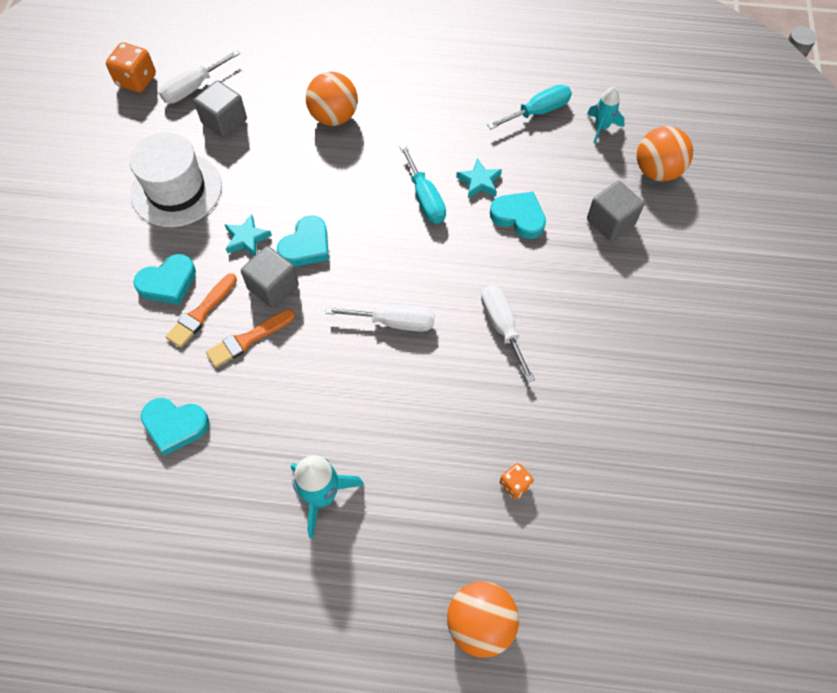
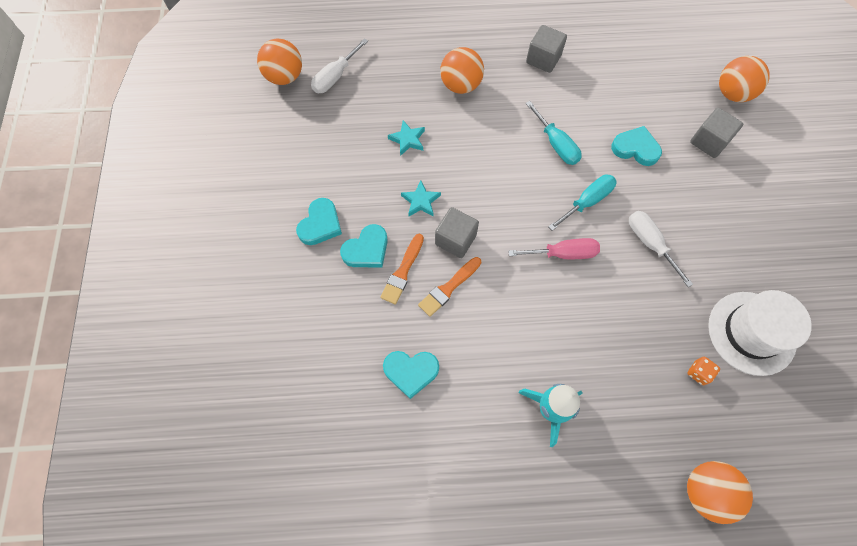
camera: 10 degrees left, 5 degrees up
(136, 80) = (285, 77): orange dice -> orange ball
(176, 190) = (348, 168): white hat -> white hat (751, 333)
(224, 121) = (370, 102): grey cube -> grey cube (543, 59)
(306, 246) = (471, 200): turquoise heart -> turquoise heart (320, 224)
(394, 322) = (563, 253): white screwdriver -> pink screwdriver
(479, 181) = (595, 123): turquoise star -> turquoise star (407, 139)
(538, 112) = (624, 57): turquoise screwdriver -> turquoise screwdriver (587, 201)
(601, 127) = (678, 63): turquoise rocket -> none

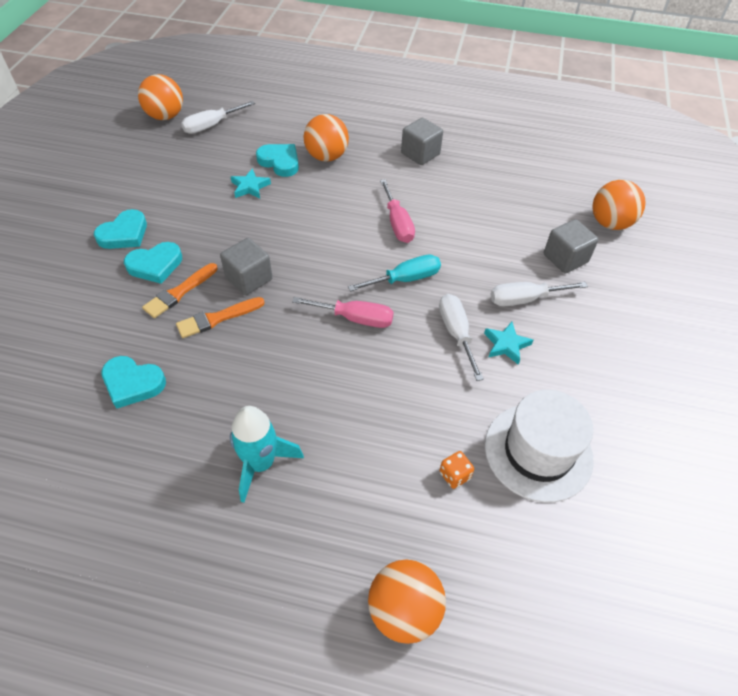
camera: 15 degrees right, 15 degrees down
(420, 201) = (233, 238): turquoise star -> turquoise star (506, 345)
(556, 144) = (397, 223): turquoise screwdriver -> pink screwdriver
(635, 148) = (481, 246): turquoise heart -> turquoise heart (280, 162)
(691, 193) = (524, 299): none -> white screwdriver

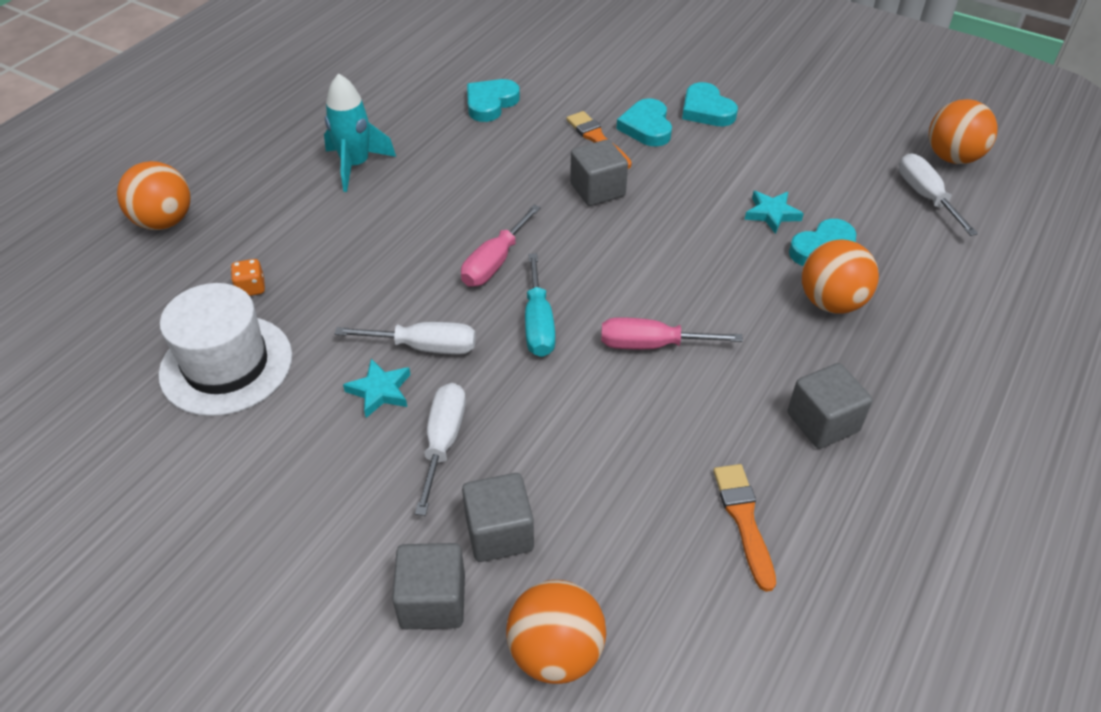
camera: 110 degrees right, 5 degrees down
(217, 318) = (547, 160): orange brush -> orange brush (744, 520)
(620, 273) = (433, 601): none -> grey cube

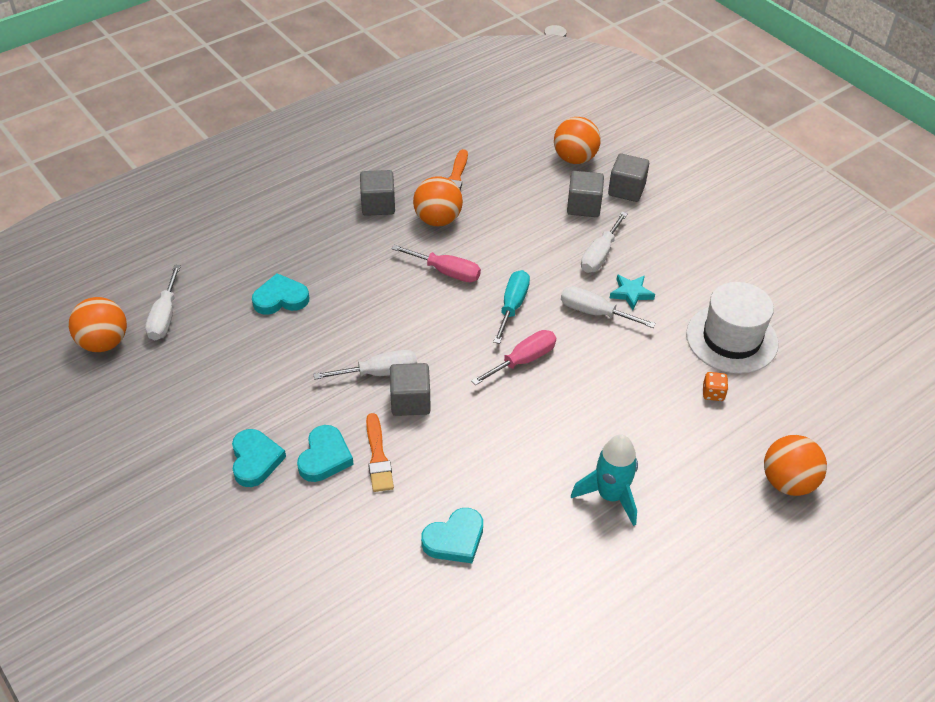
camera: 160 degrees left, 0 degrees up
(649, 206) = (379, 373): none -> white screwdriver
(772, 214) = (291, 337): turquoise star -> none
(831, 302) = (311, 264): orange ball -> orange ball (438, 220)

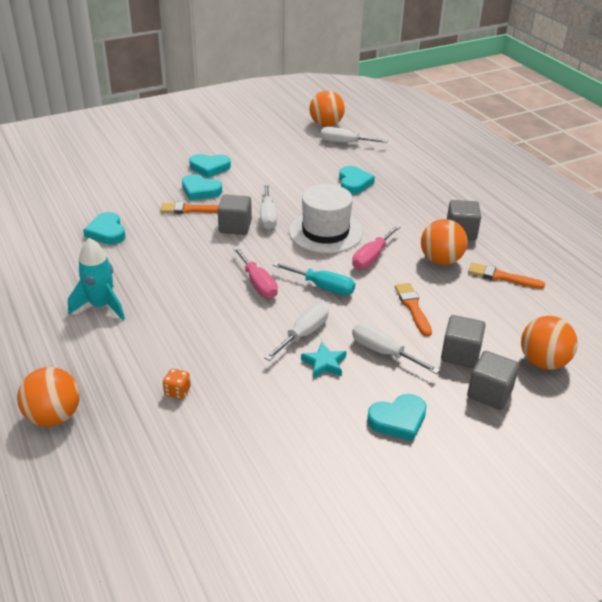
camera: 100 degrees right, 10 degrees down
(525, 238) = (413, 307): none -> orange brush
(681, 242) = (398, 420): none -> turquoise heart
(731, 339) = (242, 424): white hat -> white hat (325, 232)

